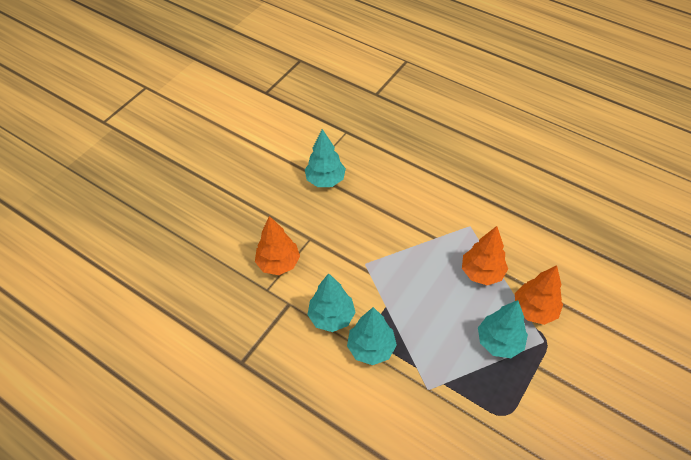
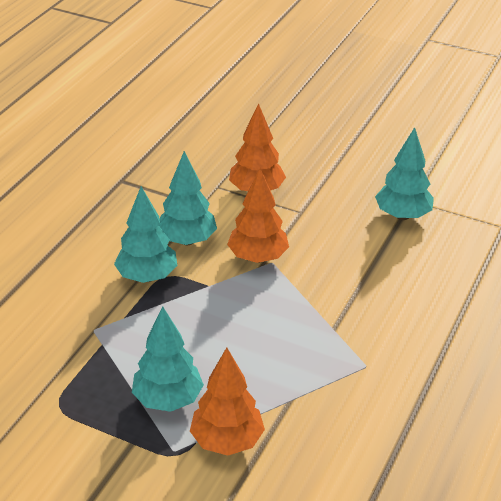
camera: 80 degrees right, 15 degrees down
(482, 273) = (282, 380): orange tree -> orange tree (258, 257)

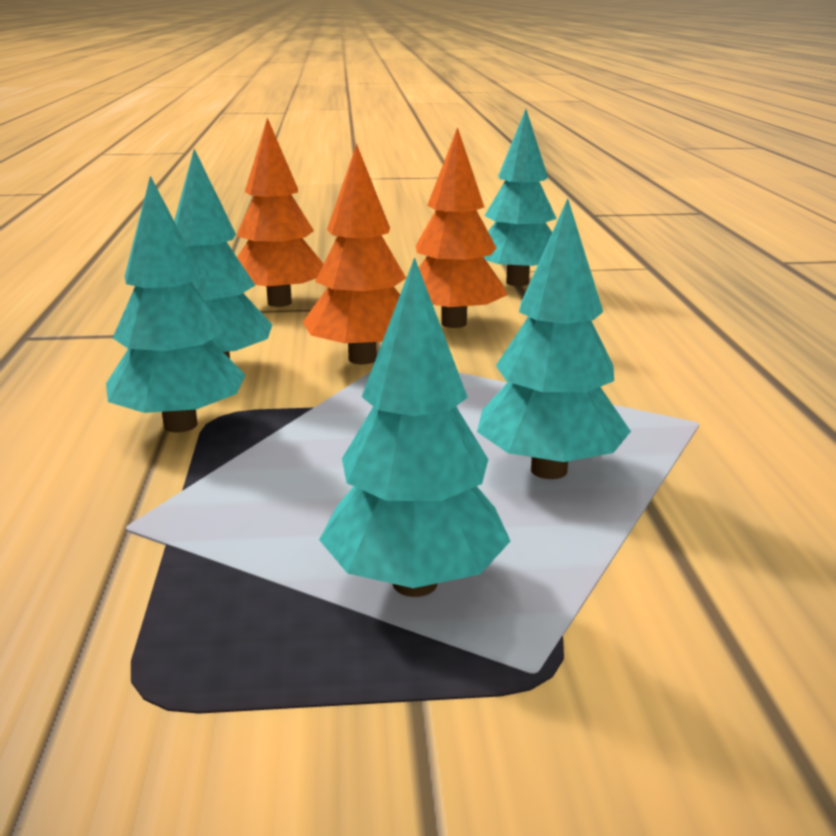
camera: 30 degrees left, 15 degrees down
(227, 441) = (624, 606): orange tree -> orange tree (454, 323)
(268, 366) = (549, 470): none -> turquoise tree

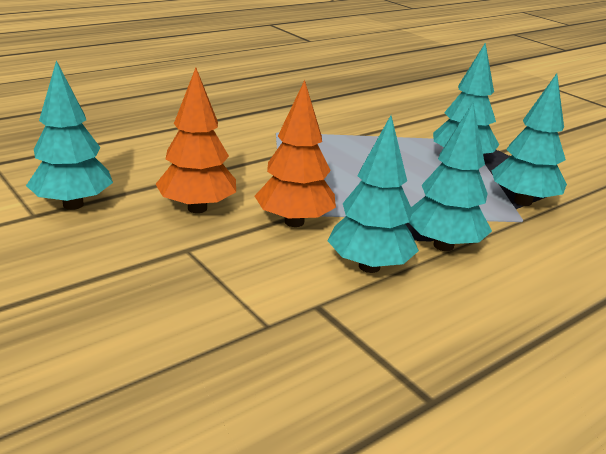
camera: 125 degrees left, 5 degrees up
(279, 303) = (214, 296): orange tree -> none
(549, 470) = (359, 152): turquoise tree -> turquoise tree (523, 201)

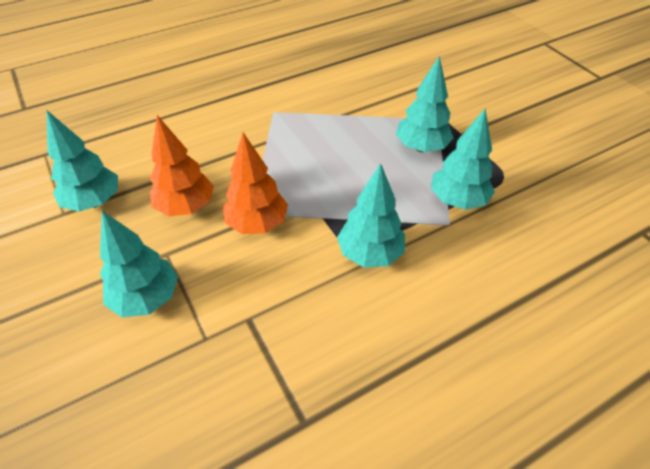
camera: 10 degrees right, 20 degrees up
(369, 266) = (301, 277): turquoise tree -> turquoise tree (146, 298)

